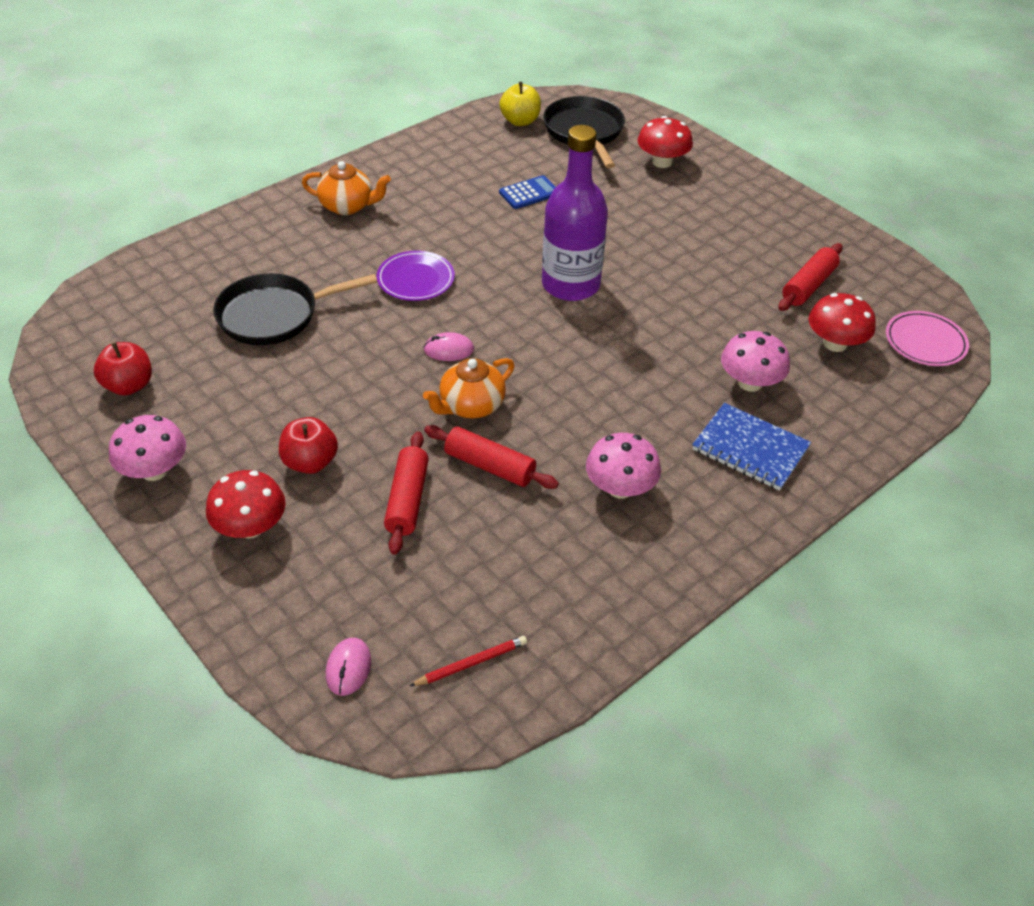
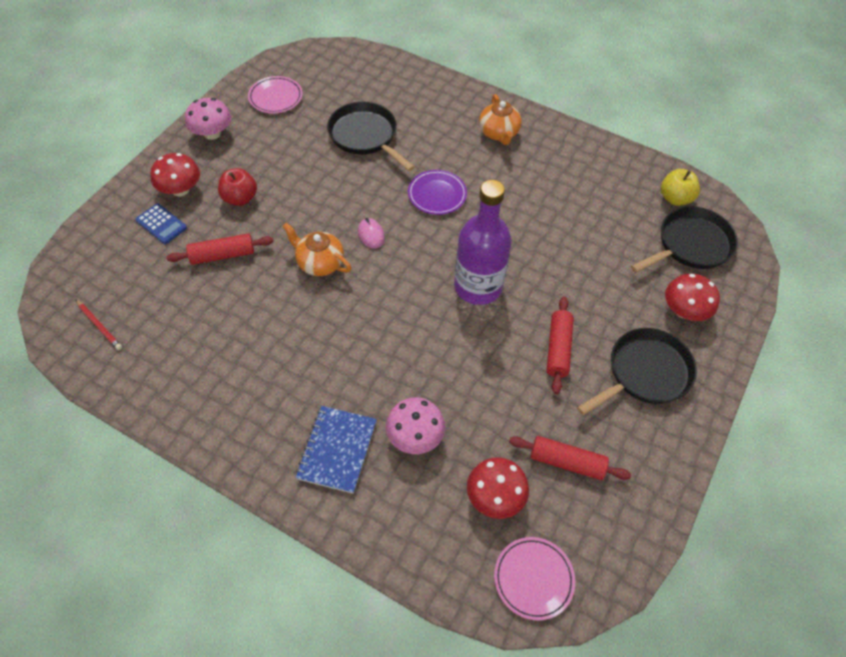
camera: 70 degrees right, 10 degrees up
(129, 385) = (275, 97): red apple -> pink plate
(348, 668) = (86, 268): pink mouse -> none
(489, 466) = (265, 289): red rolling pin -> red rolling pin (558, 349)
(529, 193) = (579, 231): blue calculator -> blue calculator (161, 224)
(620, 488) = (268, 371): pink mushroom -> none
(724, 208) = (645, 373): none -> black pan

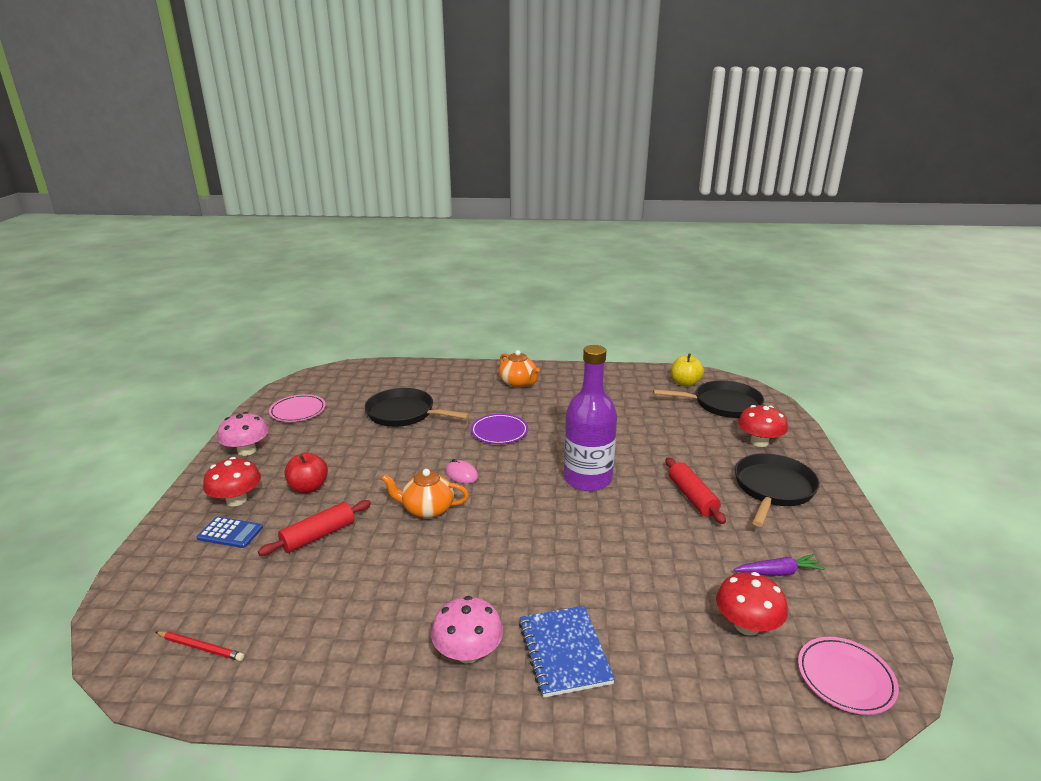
camera: 25 degrees left, 30 degrees down
(415, 436) = (631, 608): pink mushroom -> pink mushroom (468, 652)
(566, 462) = (778, 572): red rolling pin -> purple carrot
(690, 245) = (723, 404): black pan -> black pan turned 60 degrees clockwise

